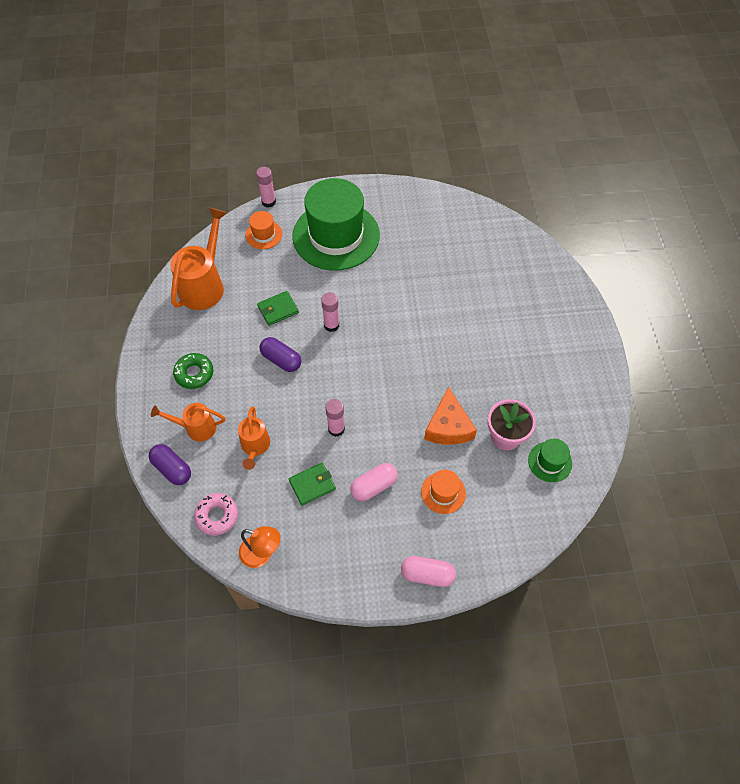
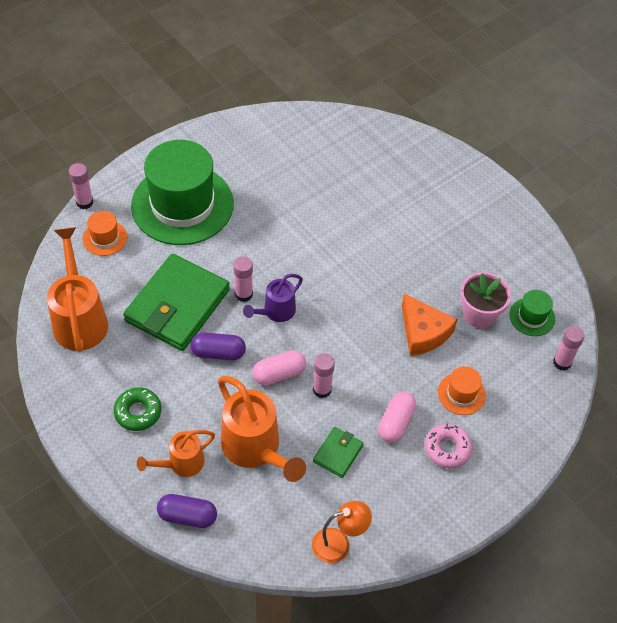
camera: 35 degrees left, 5 degrees down
(217, 516) = (268, 534): pink donut -> pink donut (447, 449)
(255, 447) = (255, 449): orange watering can -> orange watering can, size x1.70
(278, 309) = (177, 306): green wallet -> green wallet, size x2.20
(345, 350) = (275, 312): none -> purple watering can
(427, 574) = (500, 473): pink capsule -> pink capsule (279, 374)
(548, 514) = (562, 362): none -> pink glue stick

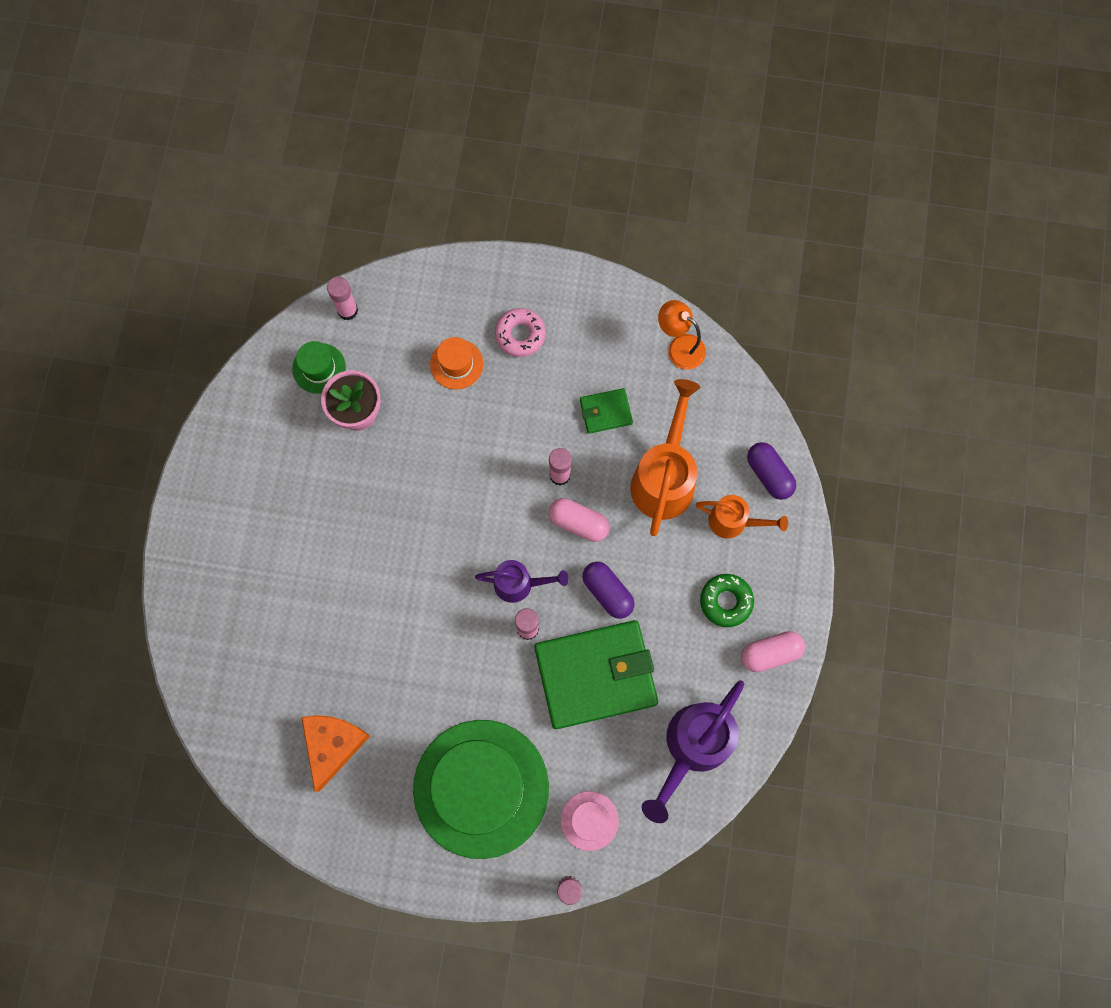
camera: 130 degrees left, 20 degrees up
(79, 318) = (692, 747): orange watering can -> purple watering can
(105, 238) = (589, 820): orange hat -> pink hat
(396, 423) = (534, 392): pink capsule -> pink capsule (770, 653)
(423, 332) = (422, 442): orange cheese -> orange cheese (333, 745)

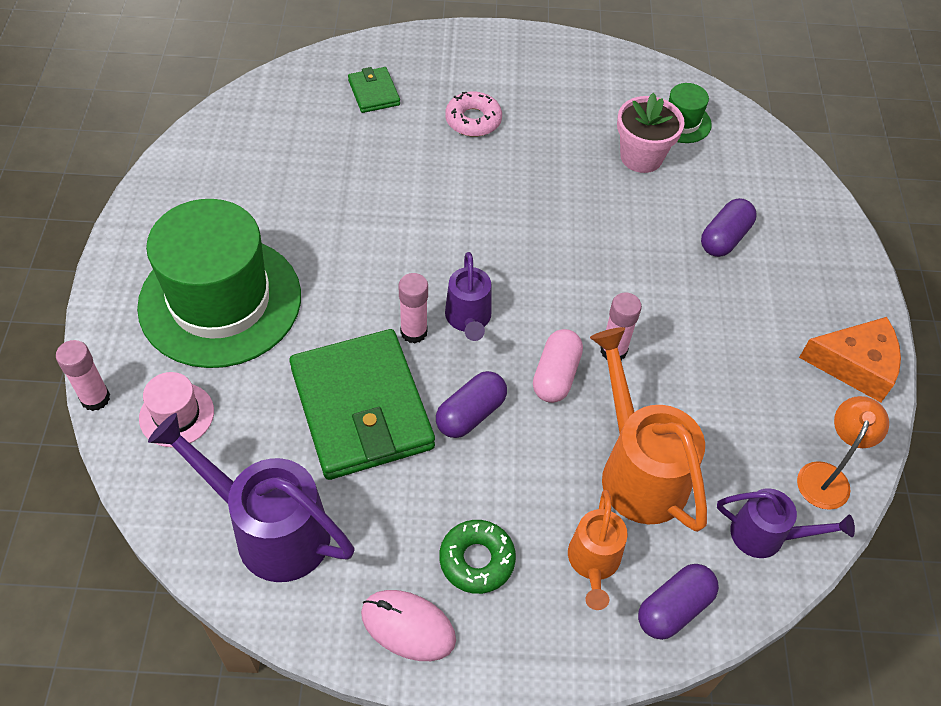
camera: 80 degrees right, 20 degrees down
(333, 745) = (270, 168): orange cheese -> orange cheese (855, 365)
(347, 310) = (755, 139): pink glue stick -> none
(456, 364) = (724, 238): orange hat -> purple capsule
(520, 335) = (781, 296): pink donut -> pink donut (473, 120)
(605, 412) = (709, 394): green wallet -> green wallet (374, 93)
(664, 477) = (638, 470): orange watering can -> orange watering can turned 120 degrees counterclockwise
(721, 400) = (766, 536): none -> purple watering can
(770, 653) = (408, 626): pink capsule -> pink mouse

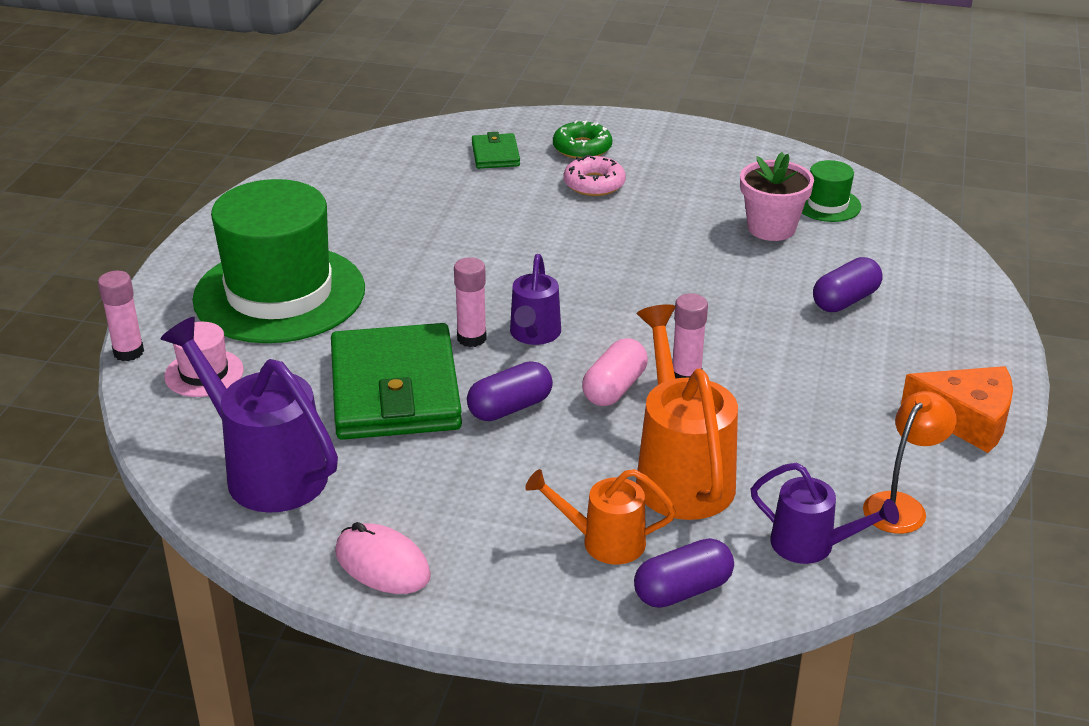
camera: 15 degrees right, 20 degrees down
(477, 560) = (475, 522): green donut -> green donut (582, 148)
(593, 563) = (603, 542): orange watering can -> orange watering can turned 75 degrees clockwise

